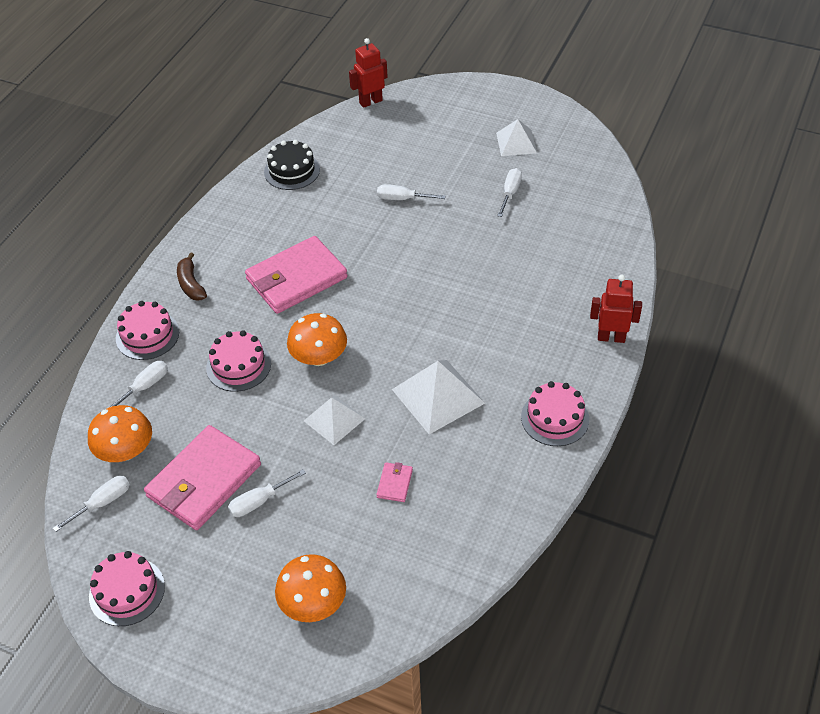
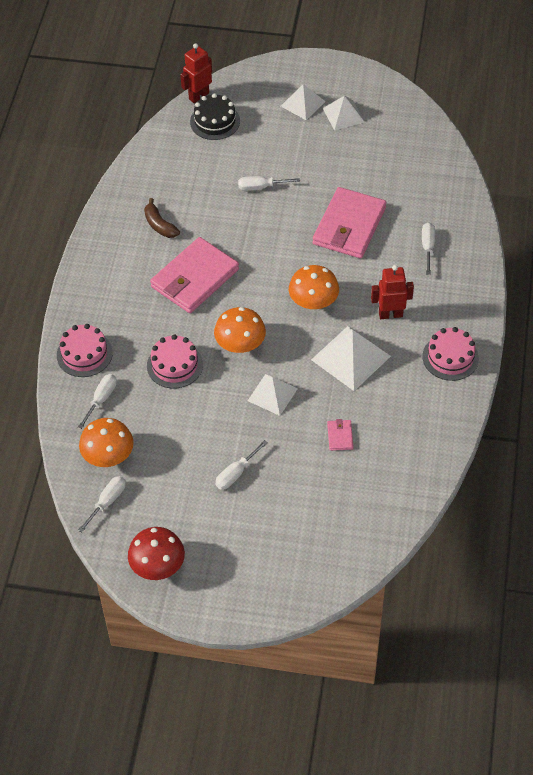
camera: 15 degrees left, 5 degrees up
(127, 591) = (157, 565): pink cake -> red mushroom
(191, 284) = (103, 301): brown banana -> brown banana (159, 225)
(204, 480) = (184, 466): pink wallet -> pink wallet (349, 226)
(292, 171) = (152, 177): black cake -> black cake (215, 121)
(313, 603) = (309, 542): orange mushroom -> orange mushroom (313, 302)
(476, 125) = (303, 103): none -> white pyramid
(510, 193) = (353, 165): white screwdriver -> white screwdriver (427, 247)
(611, 337) = (476, 280): red robot -> red robot (390, 314)

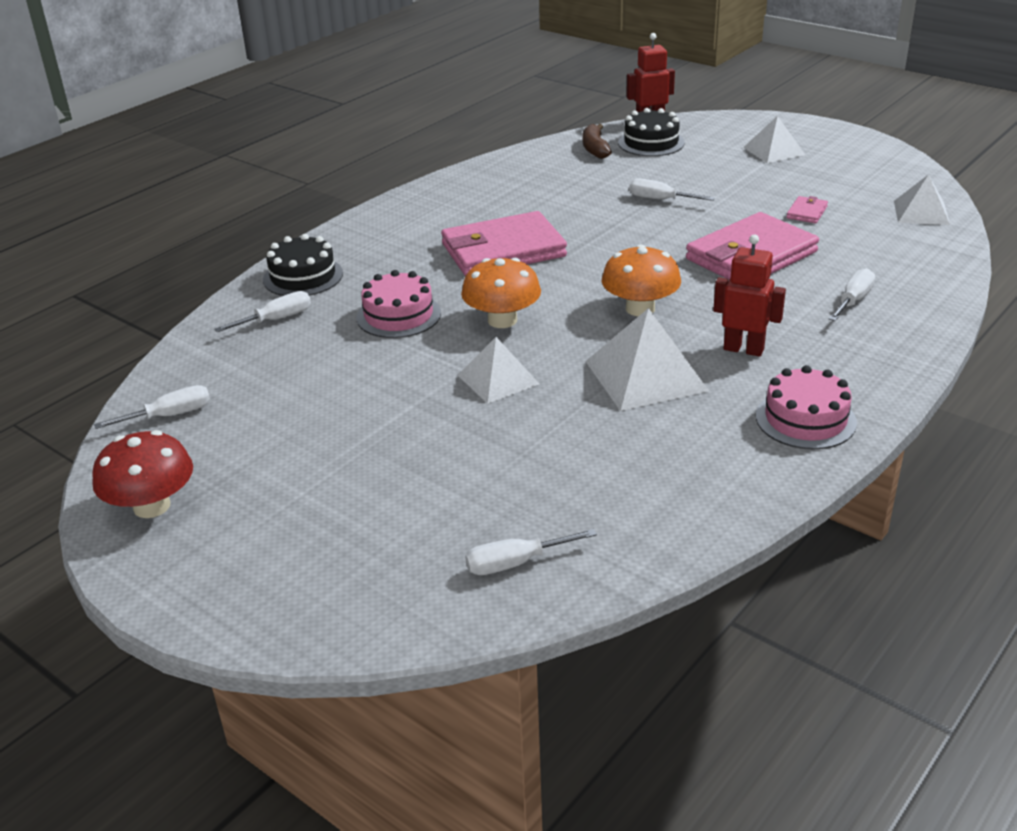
camera: 30 degrees right, 20 degrees down
(84, 354) = (303, 276): pink cake -> black cake
(108, 455) = (224, 372): orange mushroom -> none
(159, 225) = (506, 200): brown banana -> brown banana (595, 149)
(236, 473) = (365, 444): white screwdriver -> white screwdriver (515, 563)
(340, 436) = (555, 453): pink wallet -> pink wallet (807, 212)
(343, 115) = (820, 169): white pyramid -> white pyramid (921, 212)

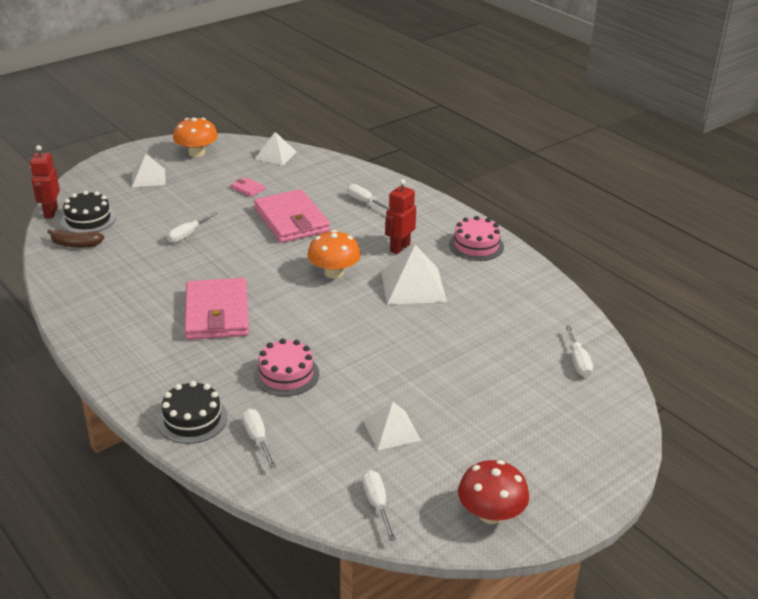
camera: 80 degrees left, 0 degrees up
(498, 379) = (393, 341): white pyramid -> white pyramid (391, 430)
(502, 320) = (319, 328): orange mushroom -> orange mushroom (197, 153)

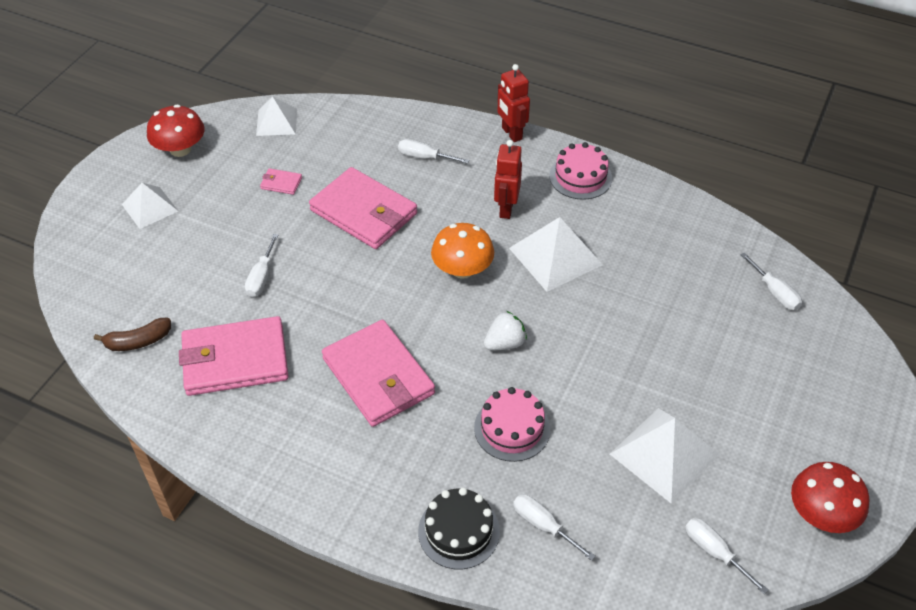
camera: 25 degrees left, 15 degrees up
(50, 212) = (68, 304): red robot -> red robot (511, 133)
(88, 219) = (124, 298): black cake -> none
(128, 273) = (235, 360): none -> pink wallet
(197, 153) = (180, 149): orange mushroom -> red mushroom
(327, 324) = (505, 343): none -> white strawberry
(391, 430) = (664, 454): white pyramid -> white pyramid, size x1.55

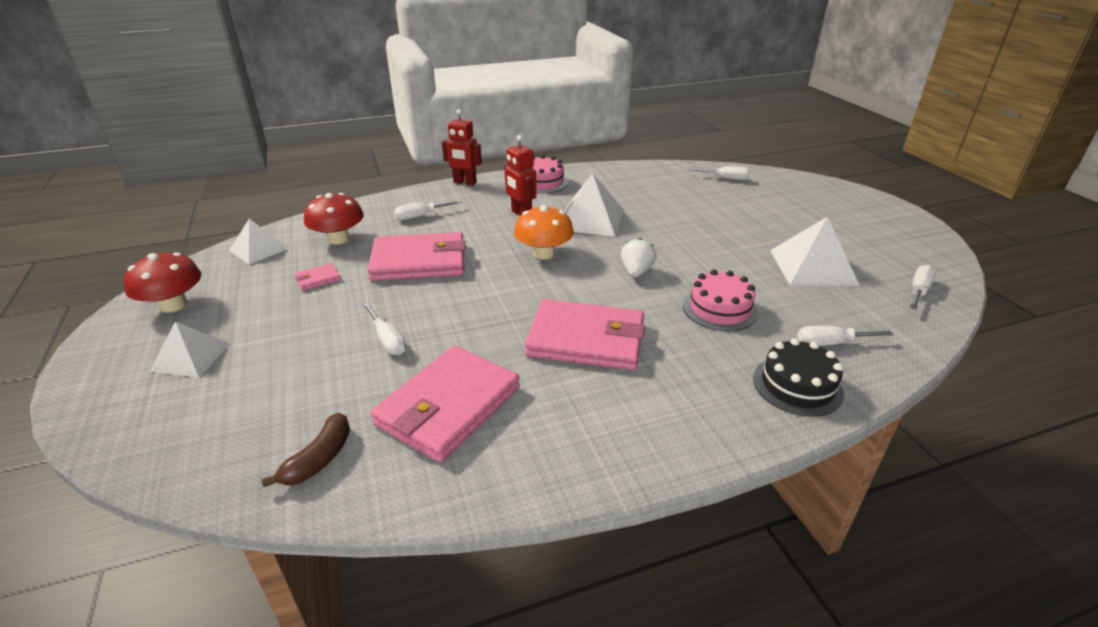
camera: 45 degrees left, 15 degrees down
(714, 552) = (918, 291): white screwdriver -> white screwdriver turned 120 degrees clockwise
(821, 513) = (916, 244): red mushroom -> red mushroom (338, 239)

